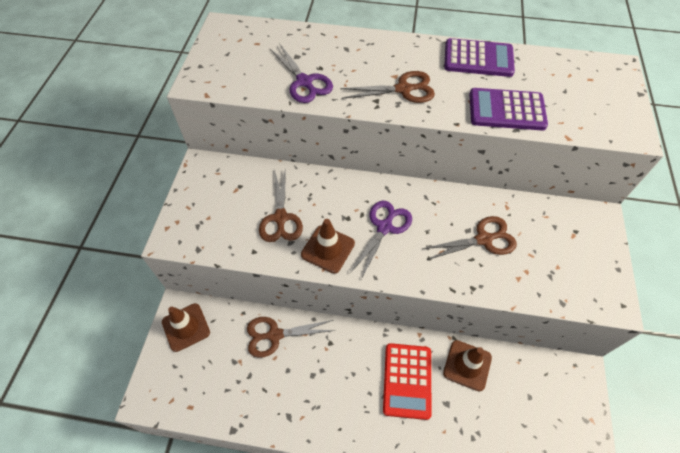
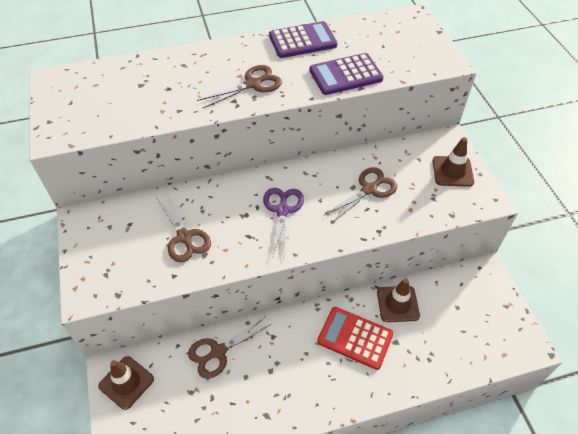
camera: 25 degrees left, 5 degrees down
(304, 82) = (160, 105): purple scissors -> none
(328, 249) = (241, 247): brown traffic cone -> brown traffic cone (452, 171)
(407, 380) = (355, 338): red calculator -> red calculator turned 135 degrees clockwise

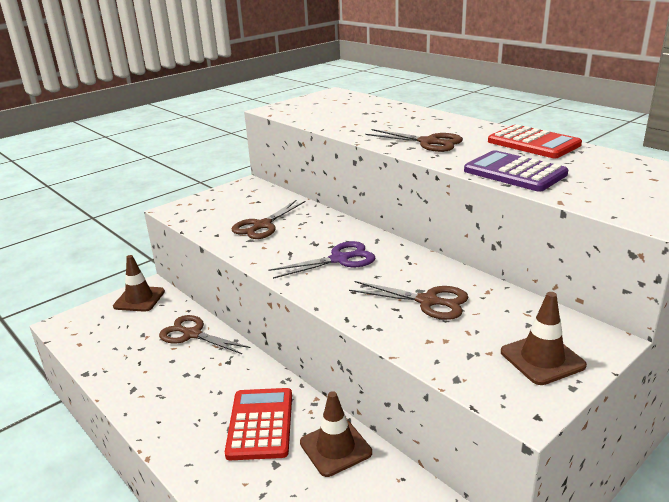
camera: 65 degrees right, 25 degrees down
(302, 41) = (533, 143): purple calculator -> red calculator

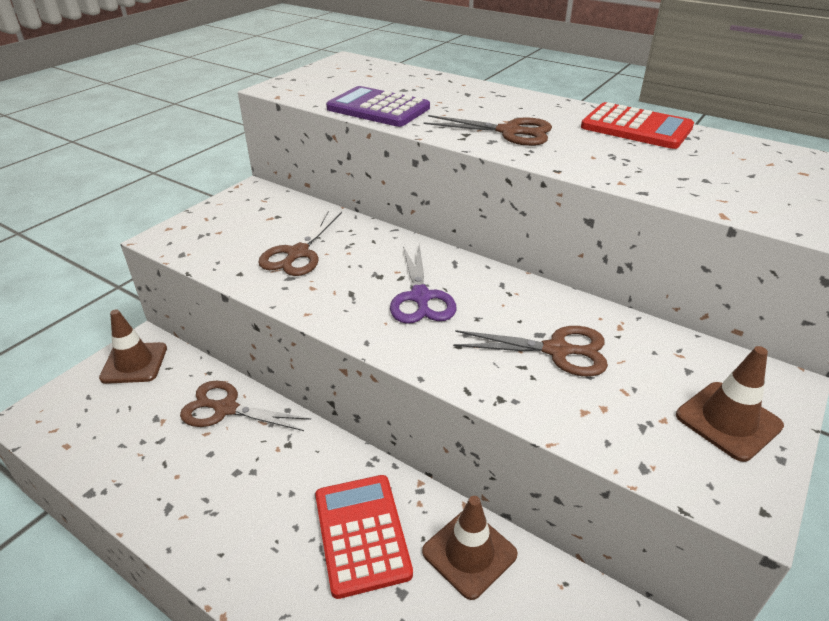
camera: 15 degrees left, 10 degrees up
(339, 259) = (420, 297): purple scissors -> purple scissors turned 120 degrees clockwise
(514, 172) = (642, 173): purple calculator -> purple calculator (378, 108)

